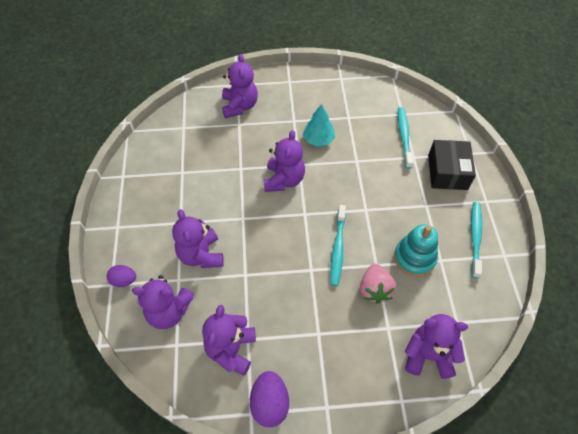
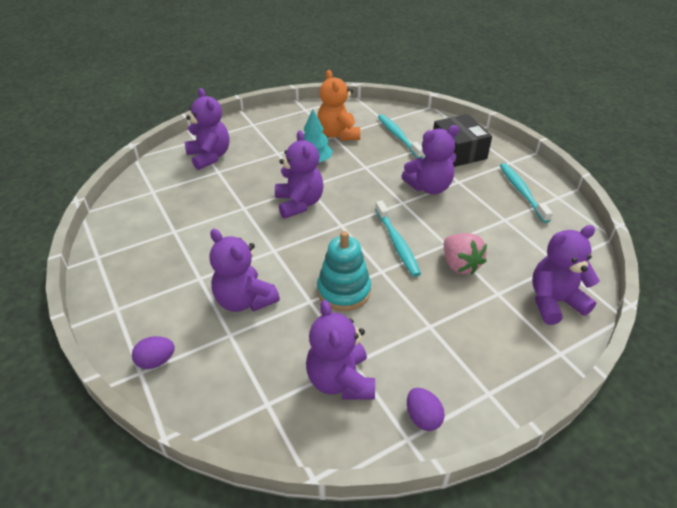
camera: 25 degrees left, 15 degrees down
(169, 311) = (236, 372): purple teddy bear -> purple teddy bear (429, 187)
(270, 403) = (423, 418): purple egg -> purple egg, size x0.64
(353, 116) = (338, 134): none -> orange teddy bear
(414, 258) = (479, 226): turquoise stacking toy -> turquoise stacking toy (344, 291)

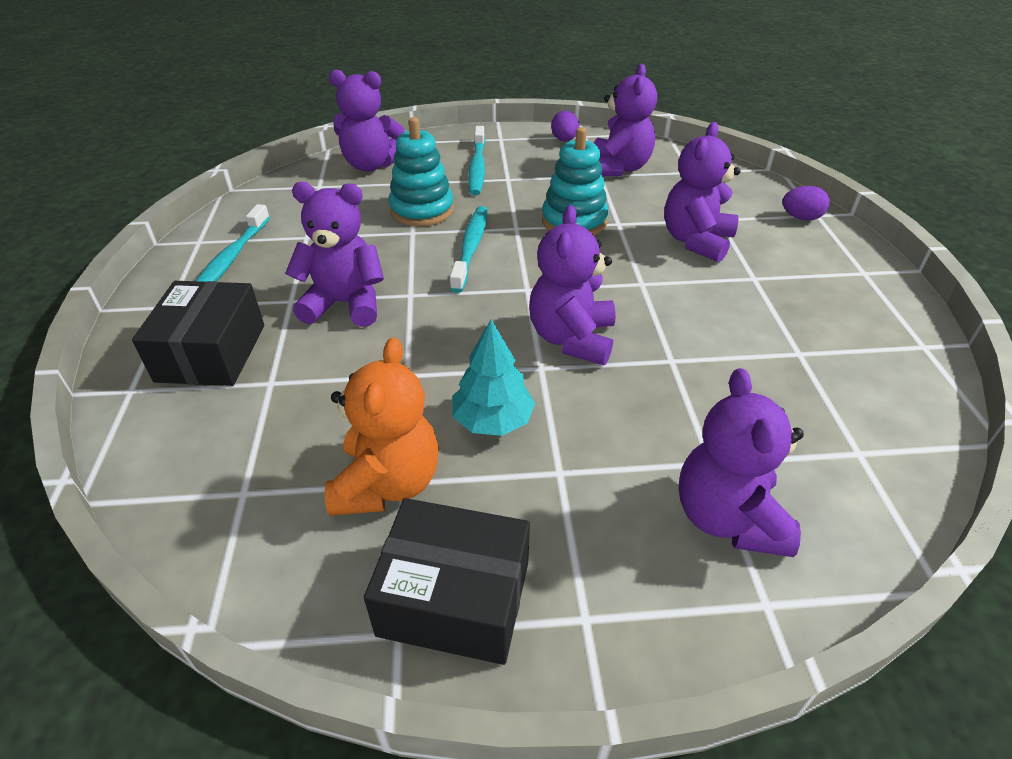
camera: 155 degrees left, 0 degrees up
(244, 300) = (696, 241): purple teddy bear -> purple teddy bear turned 135 degrees counterclockwise
(294, 118) = (454, 598): none -> black box
(398, 136) = (270, 428): turquoise toothbrush -> turquoise toothbrush (477, 167)
(460, 265) = (422, 210): pink strawberry -> turquoise stacking toy

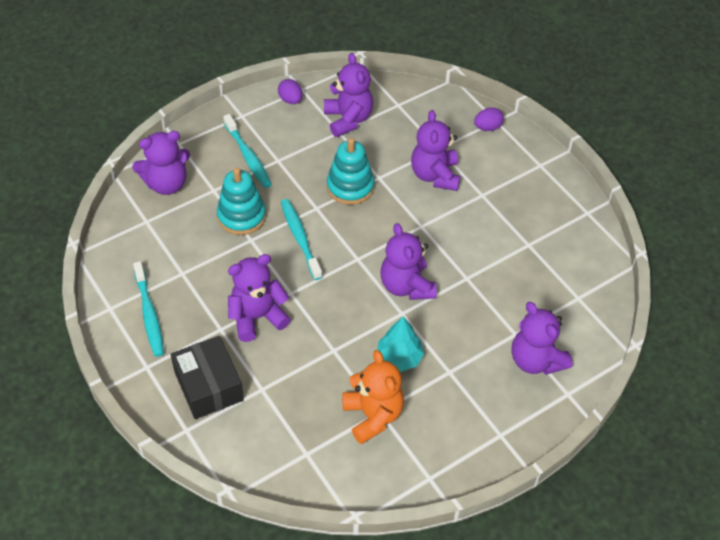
camera: 30 degrees left, 10 degrees up
(454, 598) = (442, 452): black box -> none

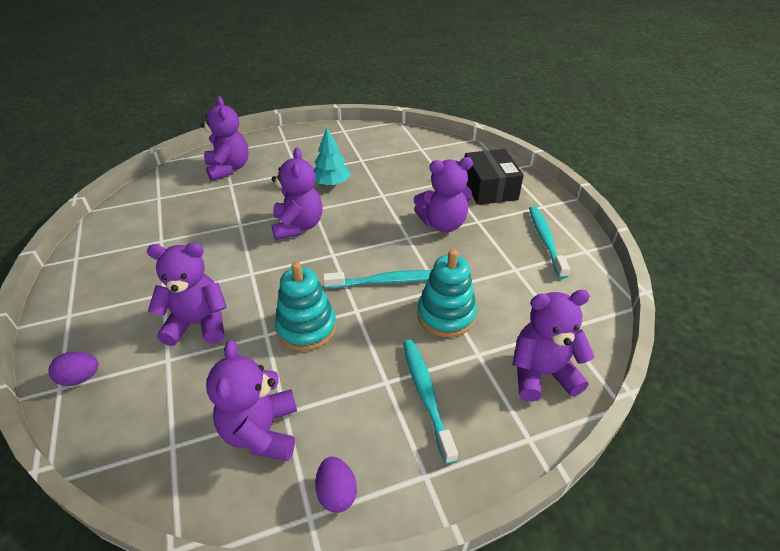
camera: 165 degrees left, 10 degrees down
(300, 238) = (385, 281): turquoise toothbrush -> turquoise toothbrush turned 90 degrees counterclockwise
(373, 416) = (367, 158): orange teddy bear -> none
(435, 175) = (198, 324): purple teddy bear -> purple teddy bear turned 105 degrees counterclockwise

